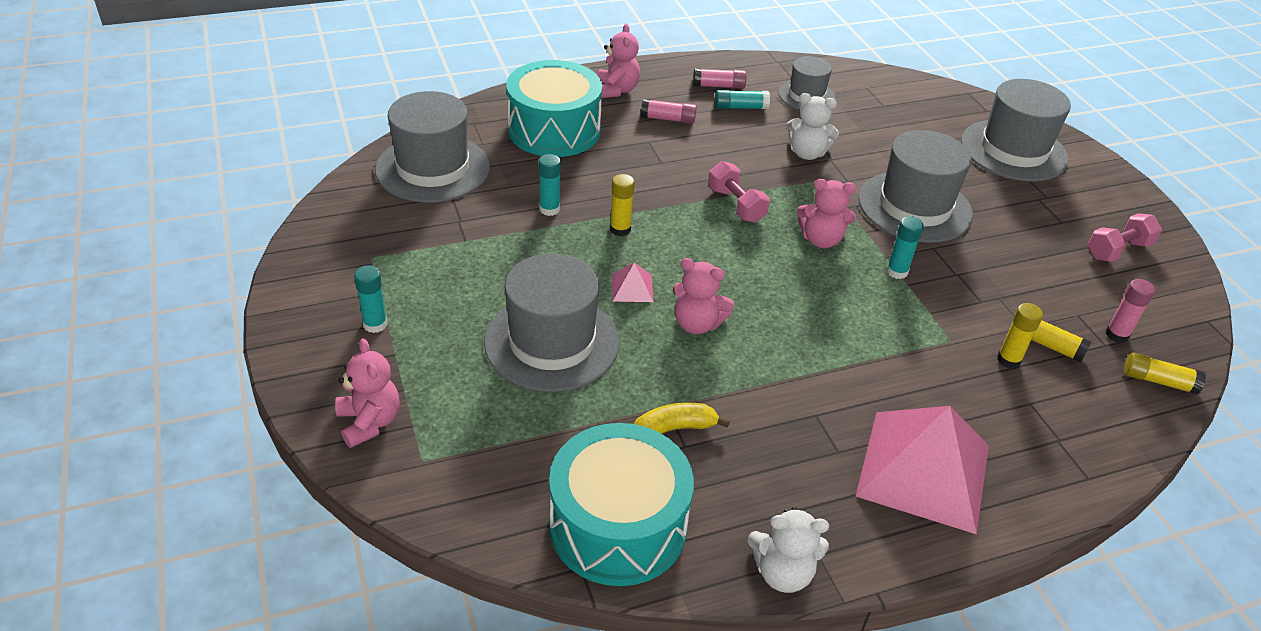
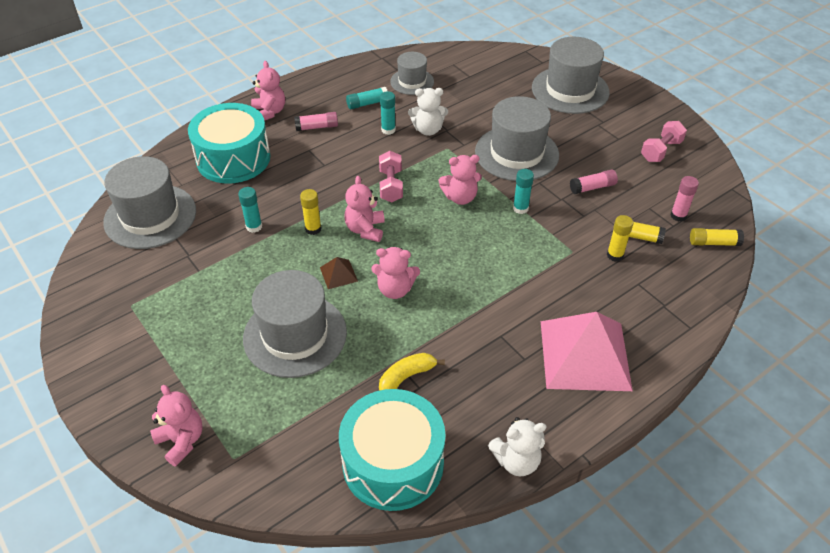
camera: 15 degrees left, 5 degrees up
(375, 324) = (155, 360): turquoise glue stick -> turquoise glue stick (388, 130)
(632, 287) = (338, 274): pink pyramid -> brown pyramid
(685, 246) = (365, 229): none -> pink teddy bear
(718, 86) = (345, 89): pink glue stick -> pink glue stick (592, 187)
(736, 205) = (391, 185): pink dumbbell -> pink dumbbell turned 45 degrees clockwise

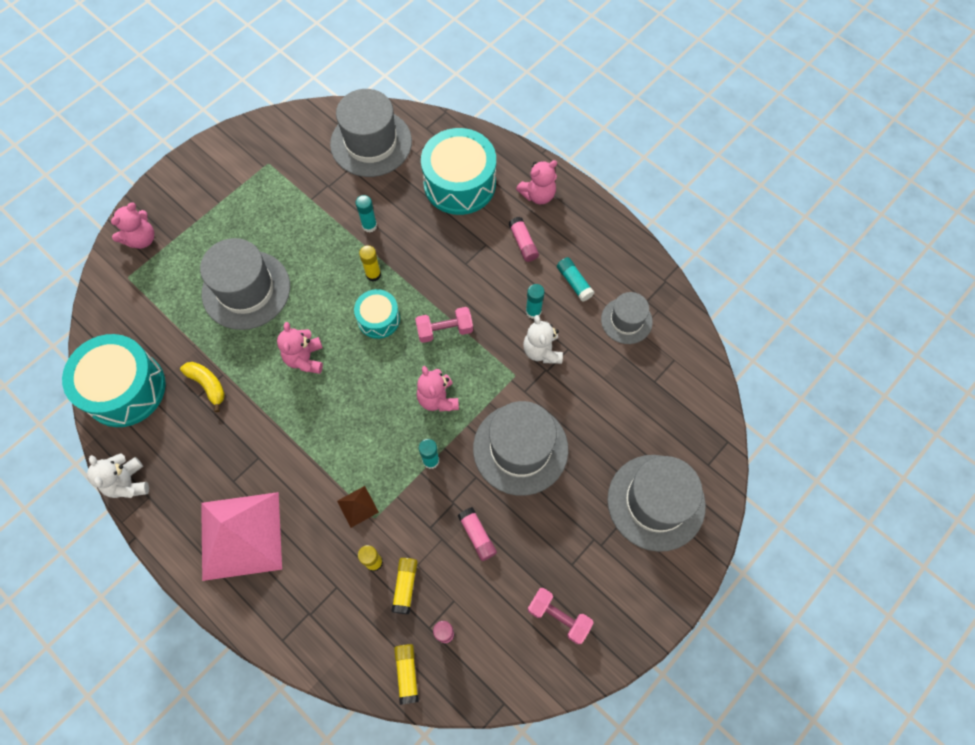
camera: 80 degrees right, 20 degrees up
(338, 274) = (319, 308): brown pyramid -> brown pyramid (357, 506)
(365, 229) = (378, 319): pink teddy bear -> turquoise drum

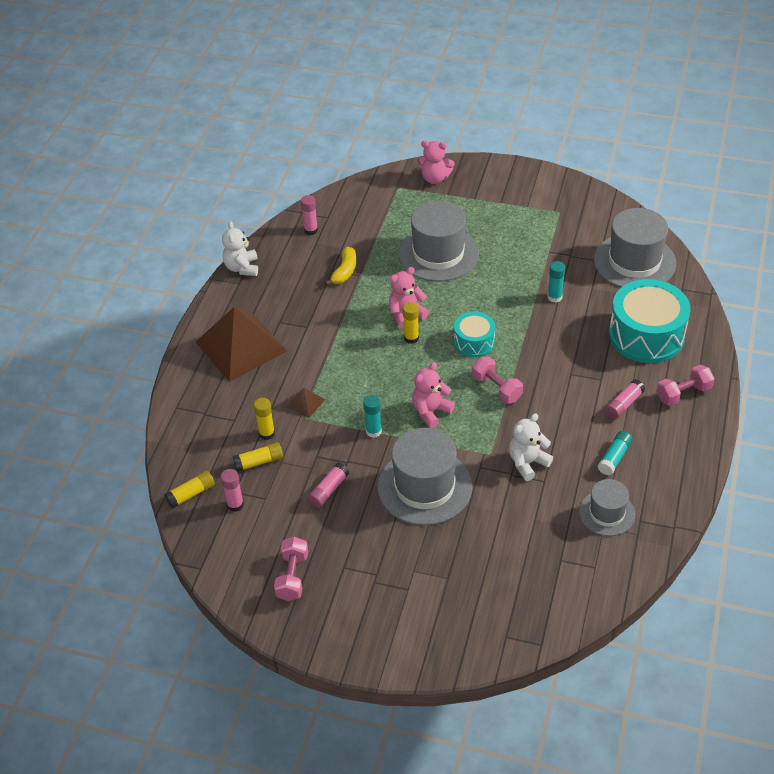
camera: 65 degrees right, 20 degrees down
(125, 389) = (311, 230): turquoise drum -> pink glue stick
(128, 483) = (242, 268): white teddy bear -> white teddy bear turned 45 degrees counterclockwise
(241, 535) = (241, 346): pink pyramid -> brown pyramid
(373, 274) = (511, 320): yellow glue stick -> yellow glue stick (411, 338)
(533, 311) = (561, 440): turquoise glue stick -> none
(538, 195) = (683, 393): pink teddy bear -> pink dumbbell
(656, 502) = (441, 608): grey hat -> none

